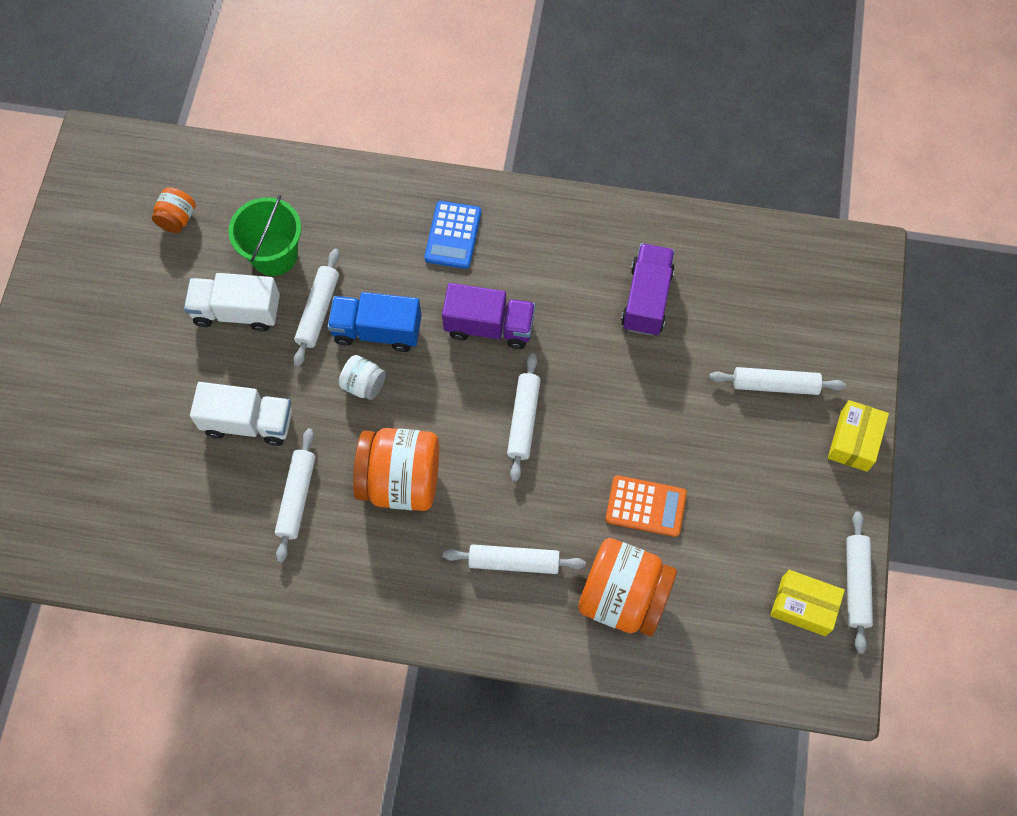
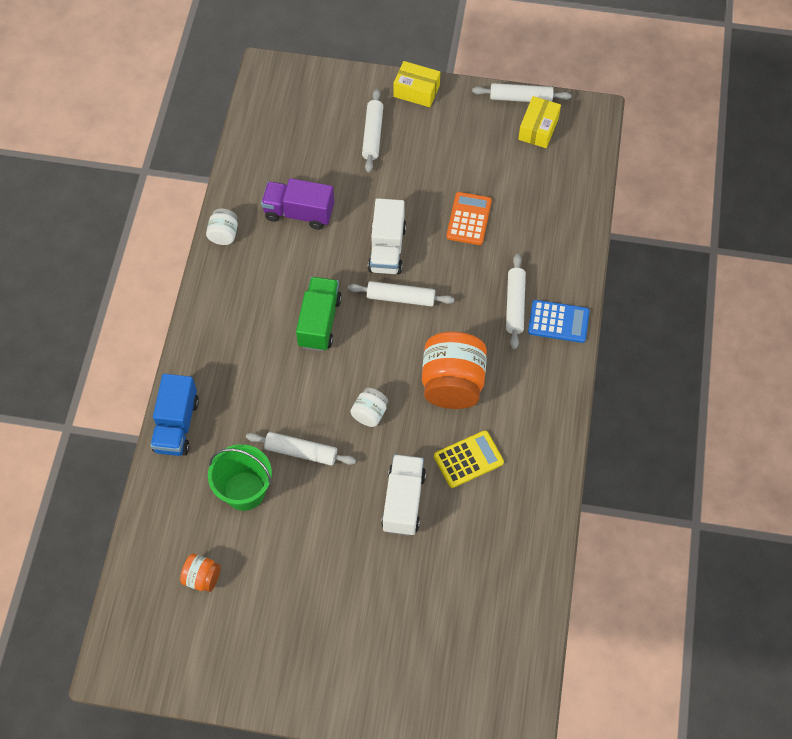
camera: 90 degrees left, 5 degrees down
(237, 312) = (299, 518): white truck -> white truck (387, 249)
(297, 497) = (468, 459): white rolling pin -> yellow calculator
(377, 331) = (321, 405): blue truck -> blue truck (176, 425)
(453, 235) = (234, 349): blue calculator -> blue calculator (558, 322)
(489, 326) = (319, 322): purple truck -> green truck
(611, 217) = (224, 234): none -> white jar
(623, 597) = (537, 235): orange jar -> none

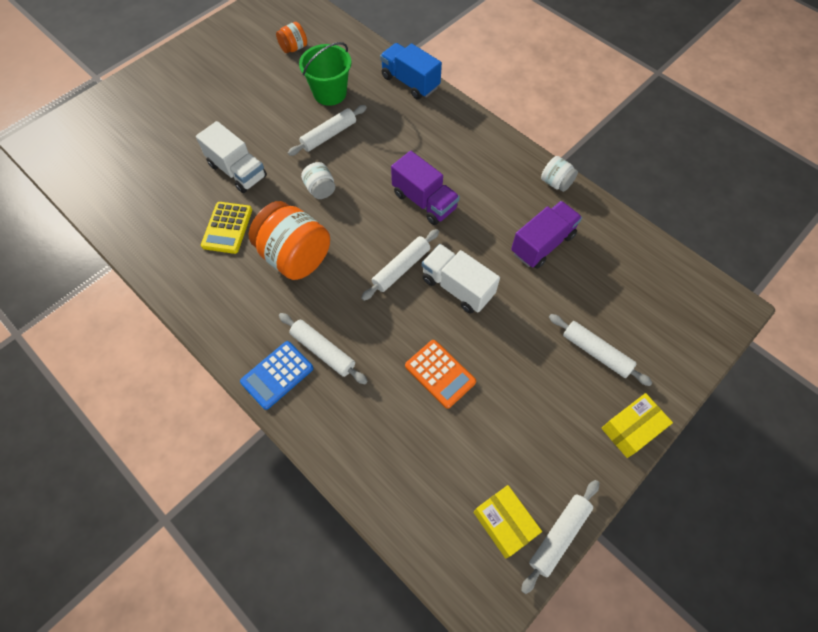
camera: 125 degrees right, 0 degrees up
(319, 322) = (424, 201): green truck -> purple truck

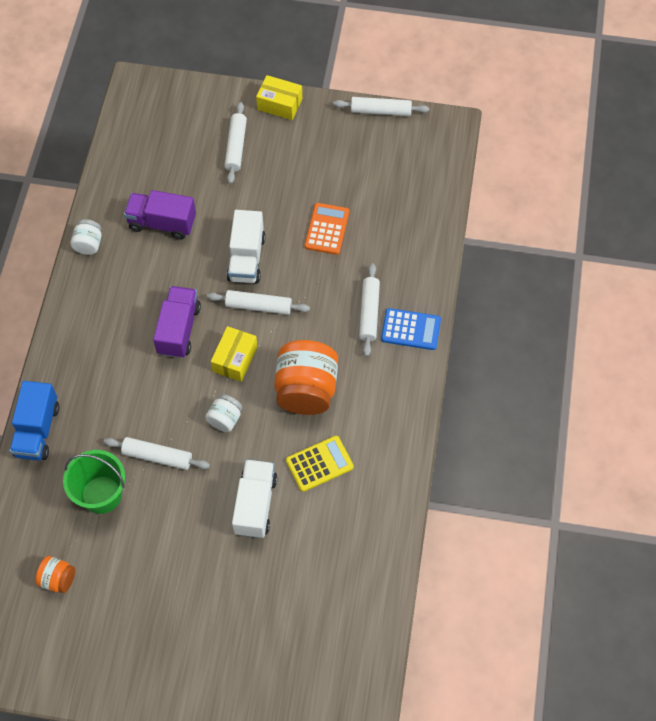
camera: 125 degrees left, 0 degrees up
(504, 523) = (397, 141): yellow box -> yellow box (235, 359)

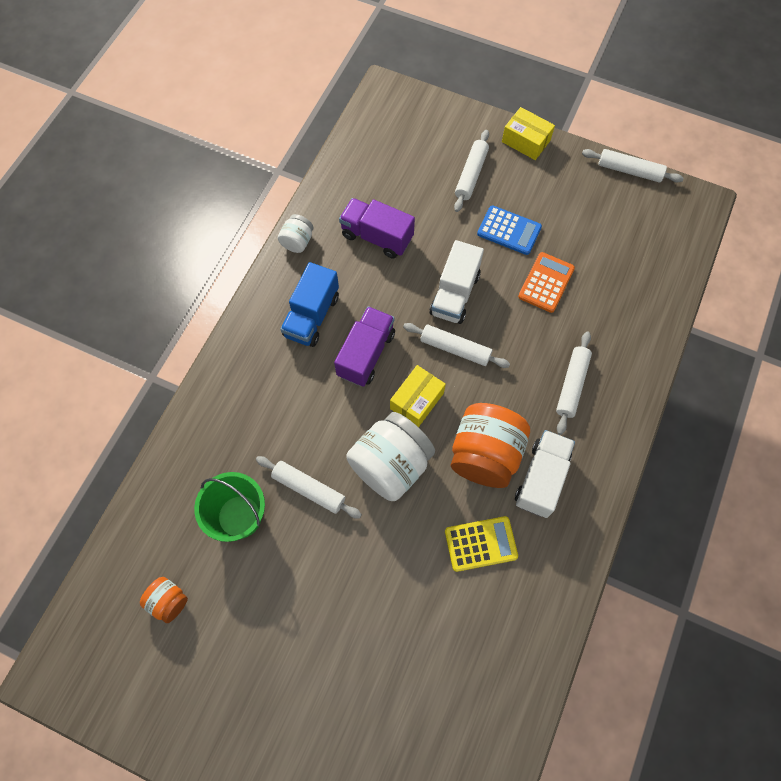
camera: 15 degrees right, 5 degrees up
(37, 430) = (193, 427): blue truck -> blue truck (312, 316)
(225, 419) = (390, 465): white jar -> white jar, size x2.04
(255, 505) = (399, 573): white truck -> white truck (541, 479)
(410, 329) = (613, 415): blue calculator -> blue calculator (509, 230)

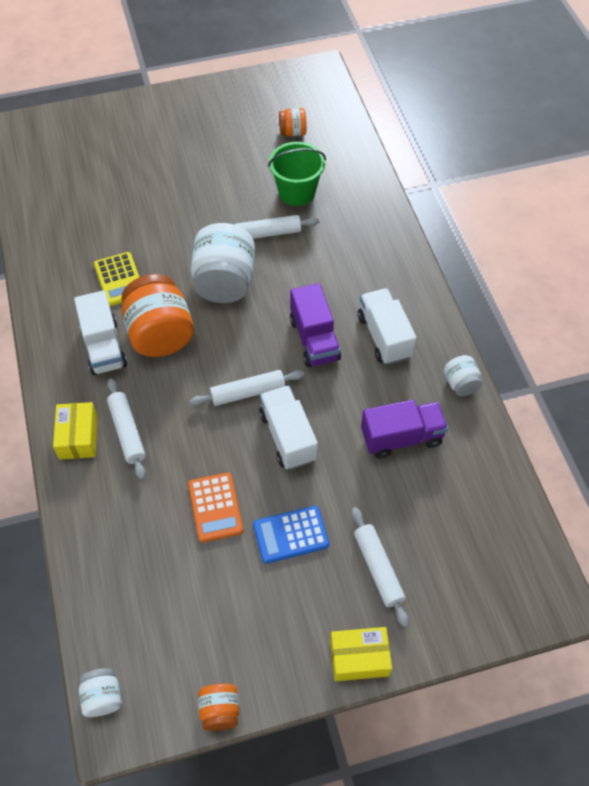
camera: 140 degrees right, 10 degrees down
(312, 316) = (384, 336): blue truck -> white truck
(417, 401) = (244, 334): yellow box -> yellow box (78, 437)
(480, 544) = (119, 279): yellow calculator -> yellow calculator turned 60 degrees counterclockwise
(629, 170) = (220, 711): white rolling pin -> orange jar
(697, 223) = (103, 697): none -> white jar

